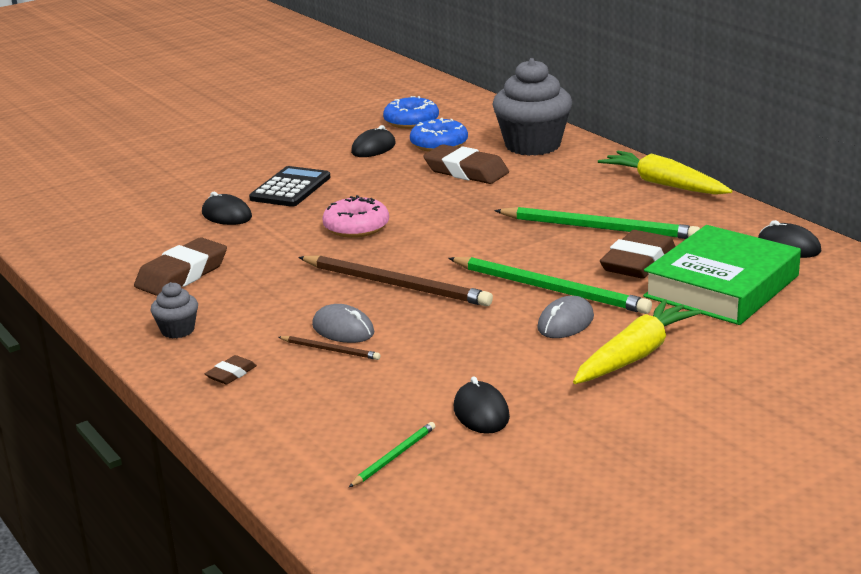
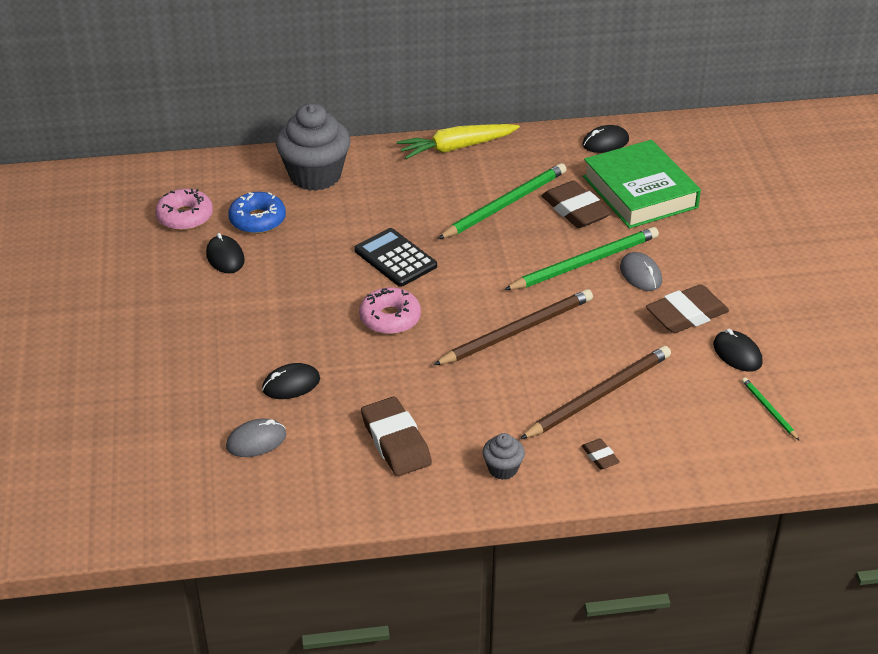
camera: 65 degrees left, 15 degrees up
(290, 188) = (267, 331): black calculator -> black calculator (395, 258)
(330, 350) = (599, 395): brown pencil -> brown pencil, size x2.13
(343, 329) = (570, 379): grey mouse -> grey mouse (256, 441)
(411, 121) = (185, 217): blue donut -> pink donut
(466, 171) = (333, 226): brown eraser -> brown eraser (686, 315)
(481, 413) = (737, 354): black mouse -> black mouse turned 45 degrees clockwise
(635, 355) = (706, 263): yellow carrot -> none

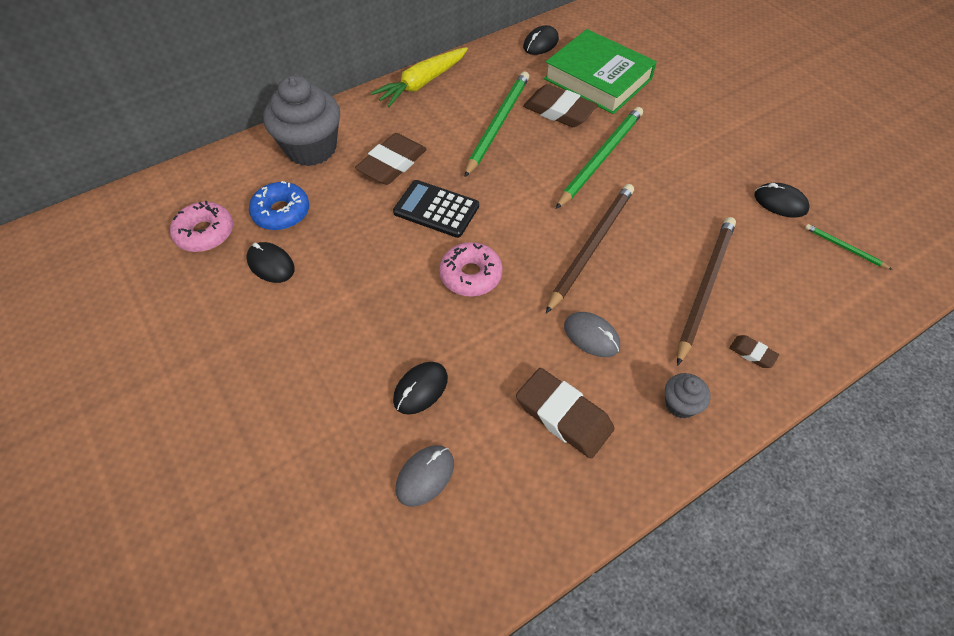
camera: 25 degrees left, 15 degrees up
(640, 274) = (652, 154): grey mouse -> grey mouse (591, 336)
(686, 315) = (715, 179): brown eraser -> brown eraser (392, 164)

